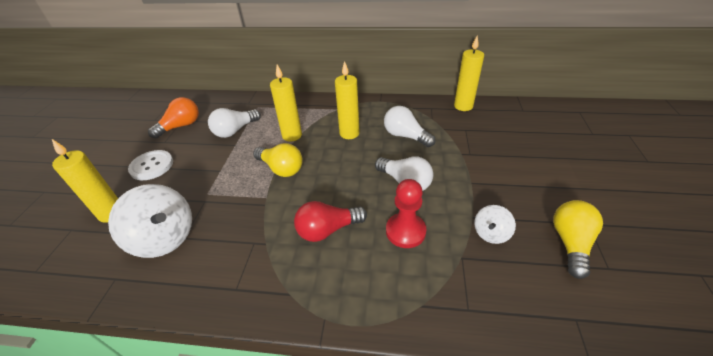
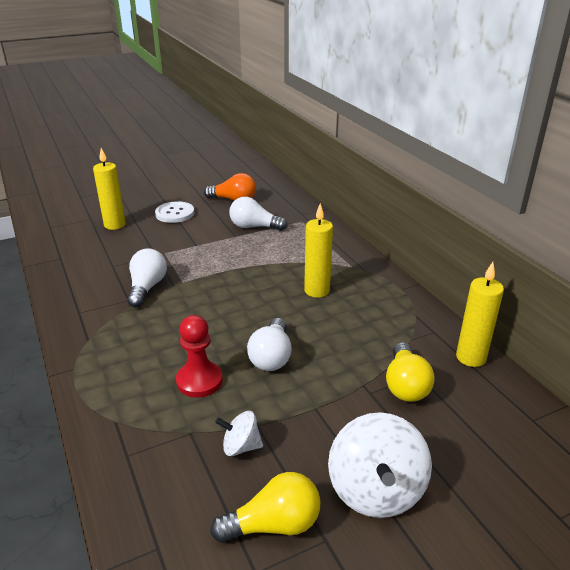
camera: 55 degrees right, 10 degrees down
(165, 238) = (106, 258): white spinning top -> white spinning top (376, 490)
(281, 168) = (225, 274): yellow light bulb -> yellow light bulb (405, 385)
(292, 135) = (278, 259): yellow candle -> none
(328, 230) = (168, 332): red light bulb -> none
(405, 136) = (352, 330): white light bulb -> white light bulb (147, 287)

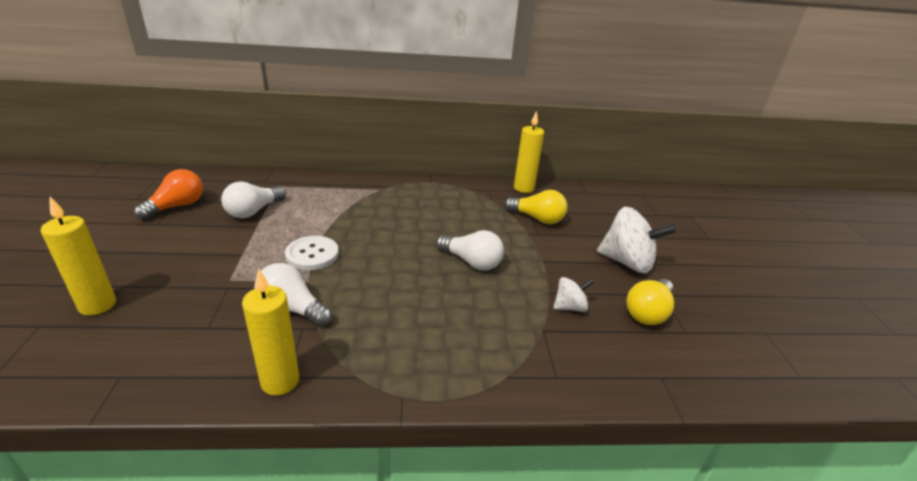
camera: 70 degrees left, 0 degrees up
(175, 213) = (145, 251): white button -> white button (312, 254)
(199, 381) = (479, 309): red pawn -> none
(240, 446) = (569, 307): white spinning top -> white spinning top turned 135 degrees counterclockwise
(273, 525) = (648, 312): yellow light bulb -> yellow light bulb turned 150 degrees counterclockwise
(317, 291) = (399, 214): yellow candle -> yellow candle (280, 381)

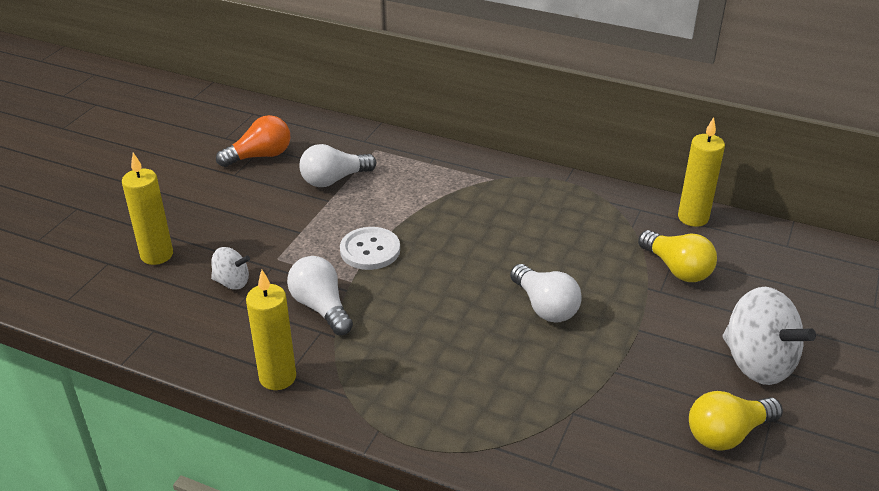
camera: 30 degrees right, 5 degrees up
(569, 307) = (627, 396): white spinning top -> white spinning top (232, 282)

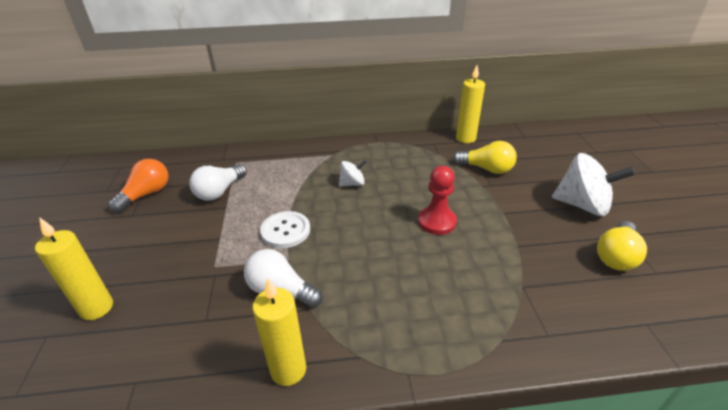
camera: 30 degrees left, 0 degrees up
(232, 282) = (187, 302): white spinning top -> white spinning top (352, 183)
(545, 307) = (437, 222): white light bulb -> red pawn

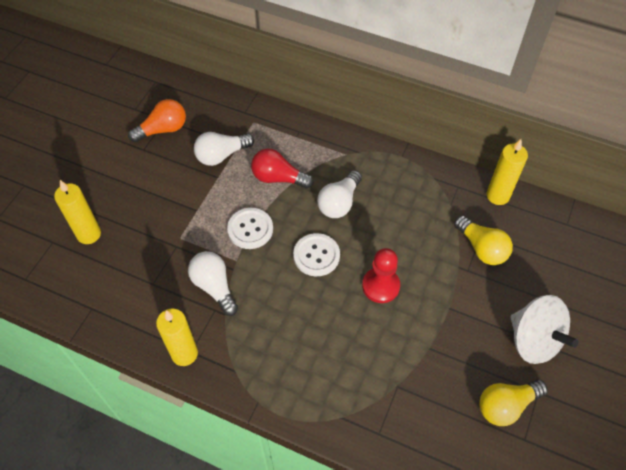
camera: 30 degrees right, 20 degrees up
(286, 187) = (278, 178): none -> red light bulb
(352, 183) = (339, 203): white spinning top -> white light bulb
(363, 224) = (316, 255): none -> white button

